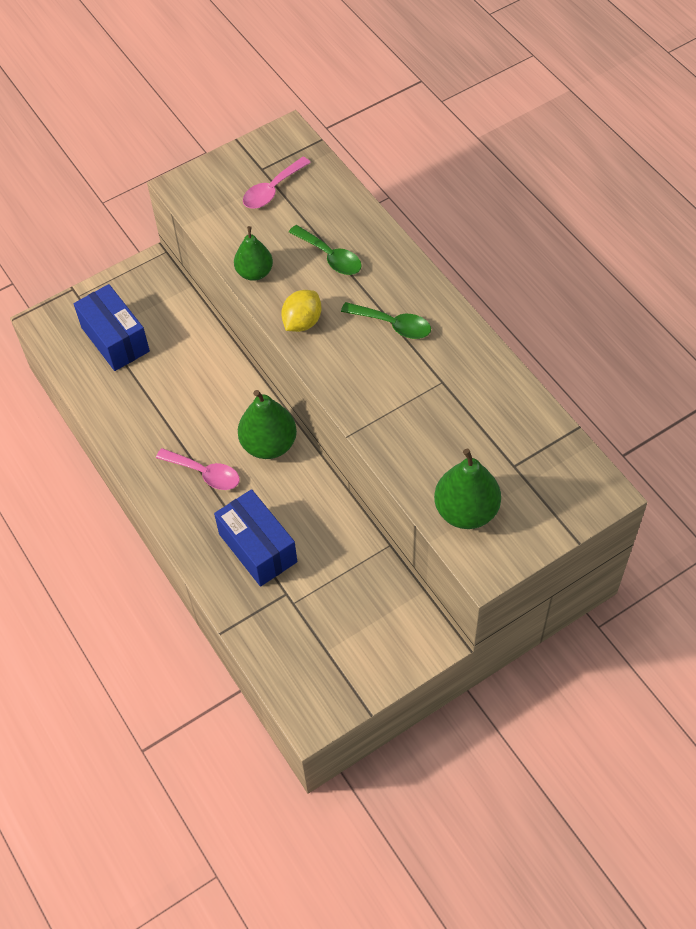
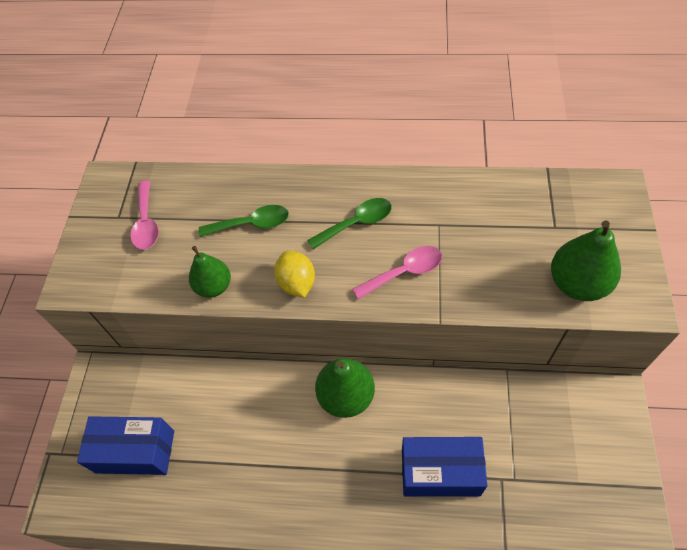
camera: 50 degrees left, 0 degrees up
(205, 473) = (334, 467): pink spoon -> pink spoon (404, 272)

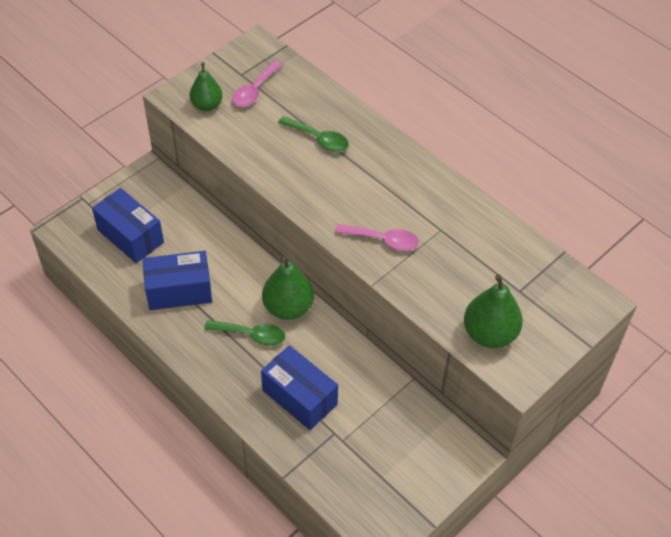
camera: 35 degrees right, 5 degrees down
(214, 286) = (256, 159): green pear -> green pear (207, 105)
(234, 466) = (179, 291): none -> blue box
(297, 283) = (308, 195): yellow lemon -> none
(357, 223) = (386, 188): green spoon -> green spoon (251, 335)

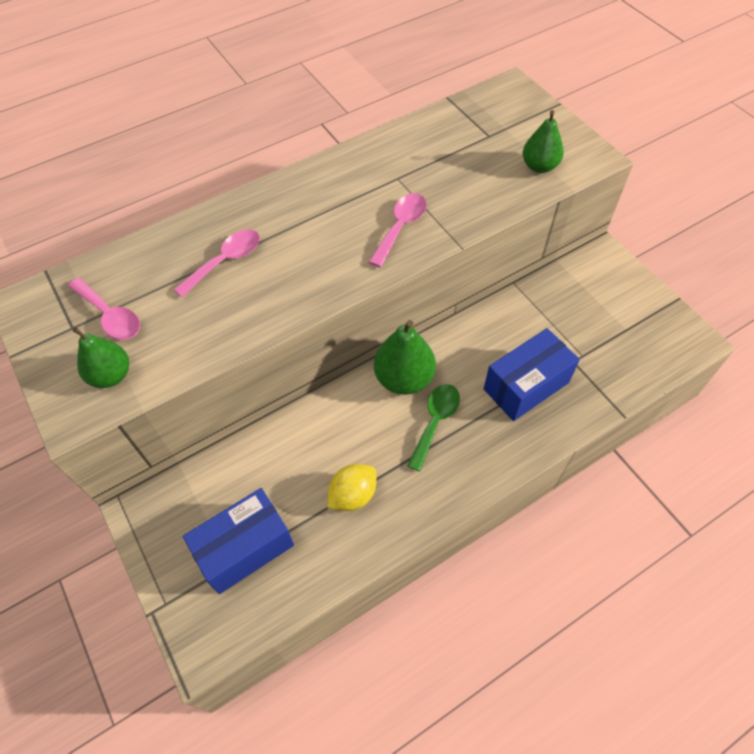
camera: 75 degrees left, 5 degrees up
(179, 291) = (353, 495): blue box -> yellow lemon
(318, 139) = (225, 261): green spoon -> pink spoon
(489, 334) = (539, 166): green pear -> green pear, size x0.66

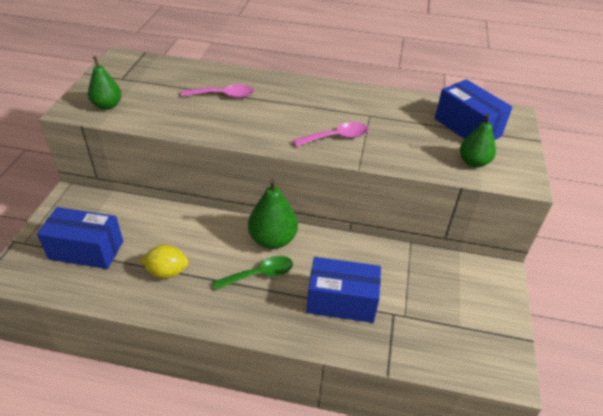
camera: 40 degrees right, 15 degrees down
(110, 316) = (142, 84): pink spoon -> none
(492, 130) = (467, 127): none -> blue box

